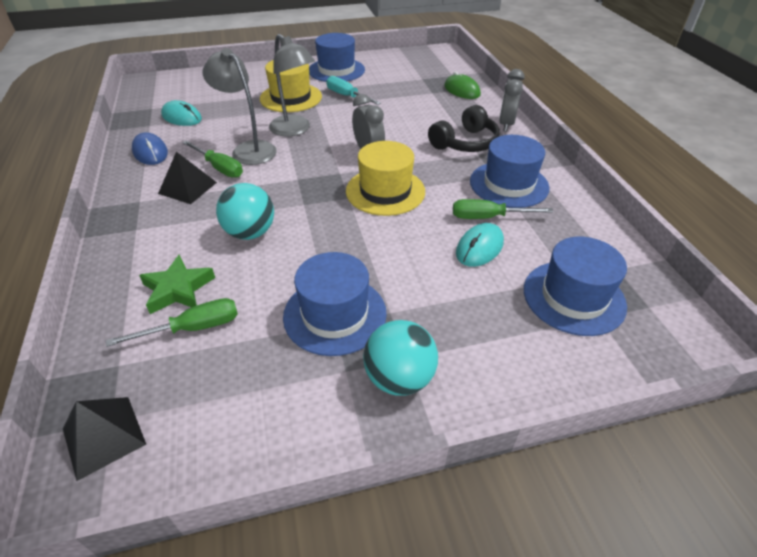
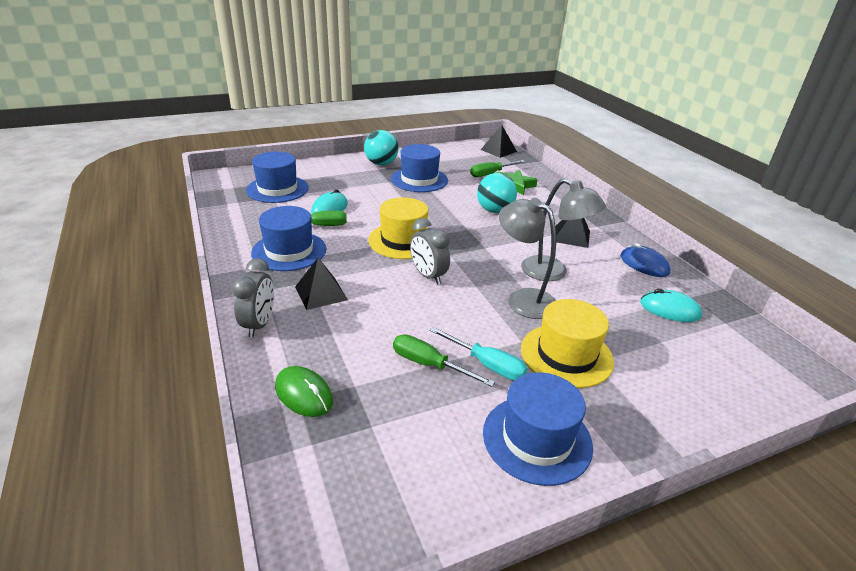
camera: 170 degrees right, 10 degrees down
(219, 168) = (562, 253): green screwdriver -> green screwdriver (429, 365)
(465, 143) = (321, 293): black headphones -> black pyramid

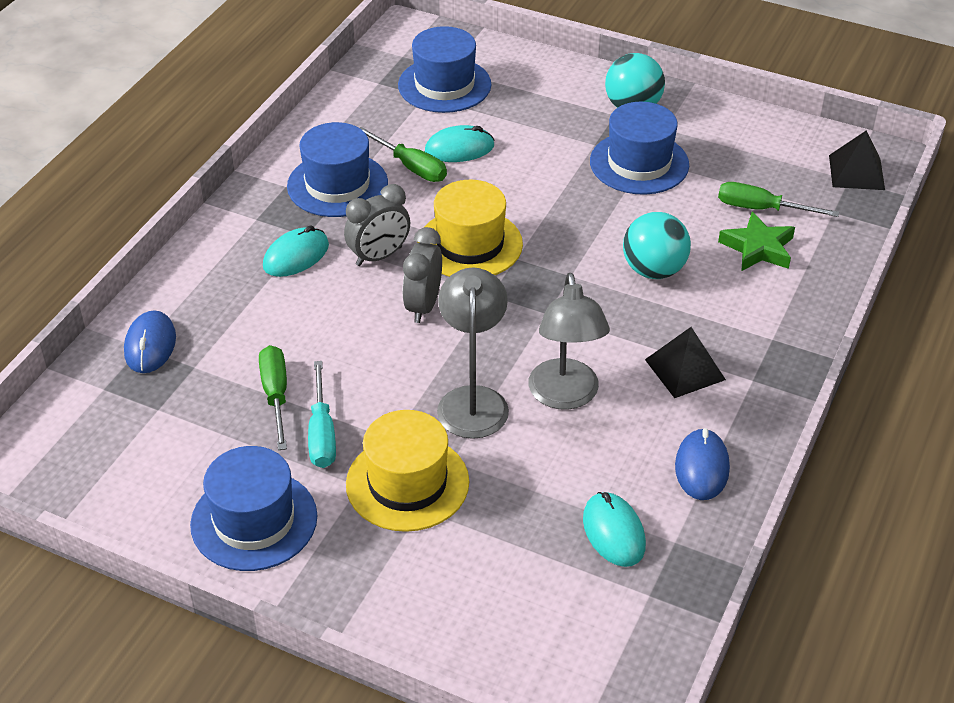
camera: 50 degrees right, 10 degrees up
(259, 324) = (204, 254): grey clock -> grey clock (379, 256)
(304, 394) = (150, 345): green mouse -> blue mouse
(321, 293) = (296, 256): black pyramid -> turquoise mouse

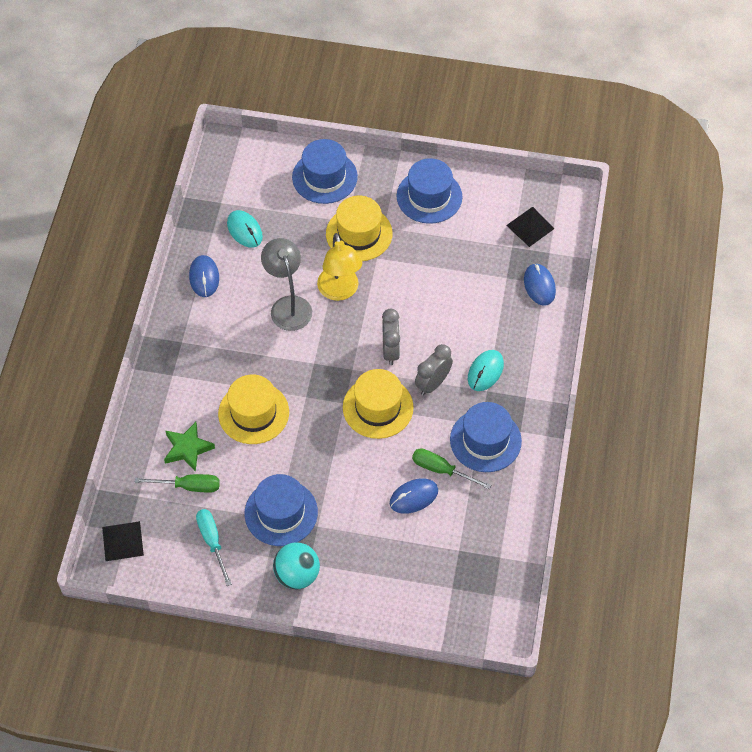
camera: 165 degrees right, 15 degrees up
(276, 395) = (451, 269): green screwdriver -> none
(322, 433) = (416, 252): turquoise screwdriver -> turquoise screwdriver (212, 542)
(444, 85) = (448, 566): blue hat -> blue hat (324, 177)
(459, 148) = (413, 497): turquoise mouse -> blue mouse
(473, 400) = (340, 291): grey lamp -> yellow lamp
(653, 270) = (253, 413): turquoise ball -> yellow hat
(685, 369) = (222, 340): black pyramid -> black pyramid (530, 227)

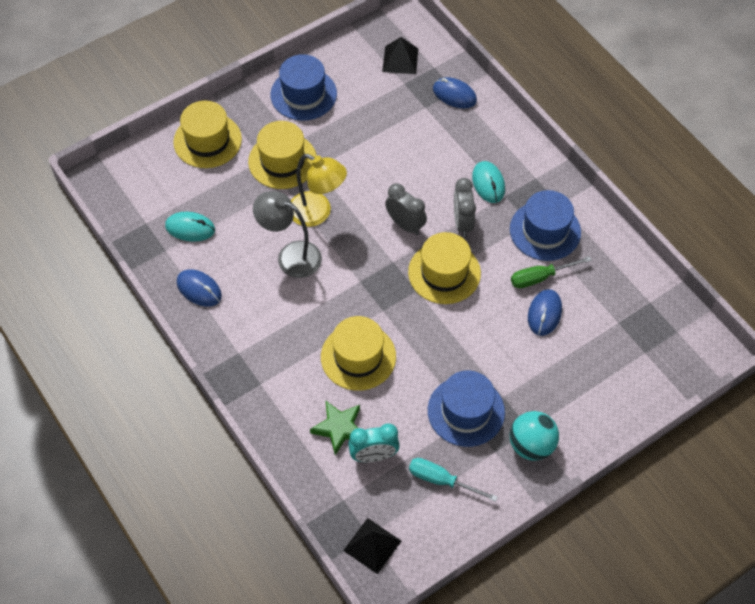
camera: 45 degrees left, 0 degrees up
(188, 486) = (374, 456): green screwdriver -> turquoise clock
(324, 177) = (207, 140): blue hat -> yellow hat

